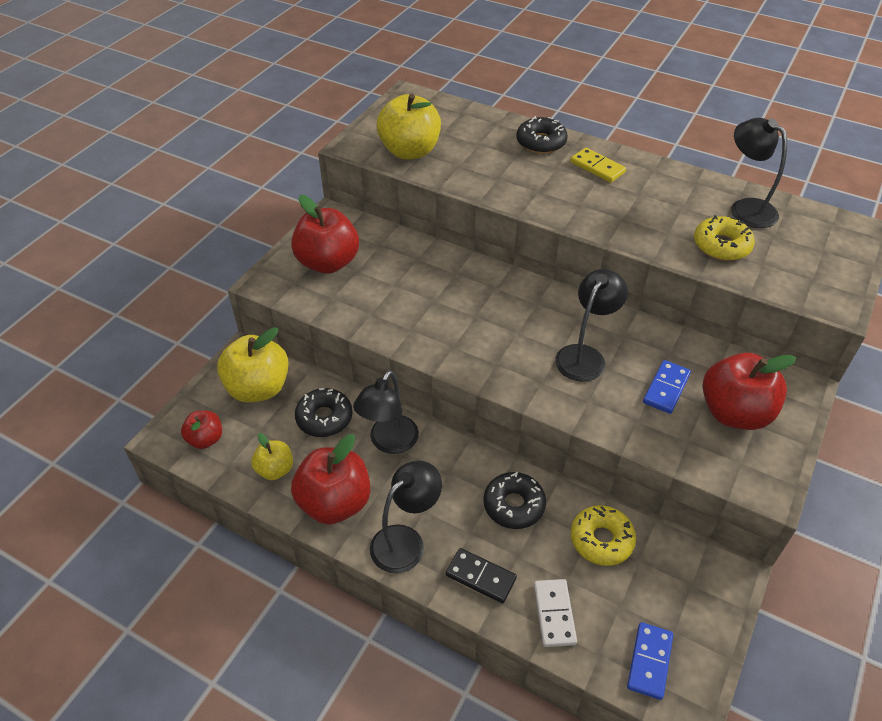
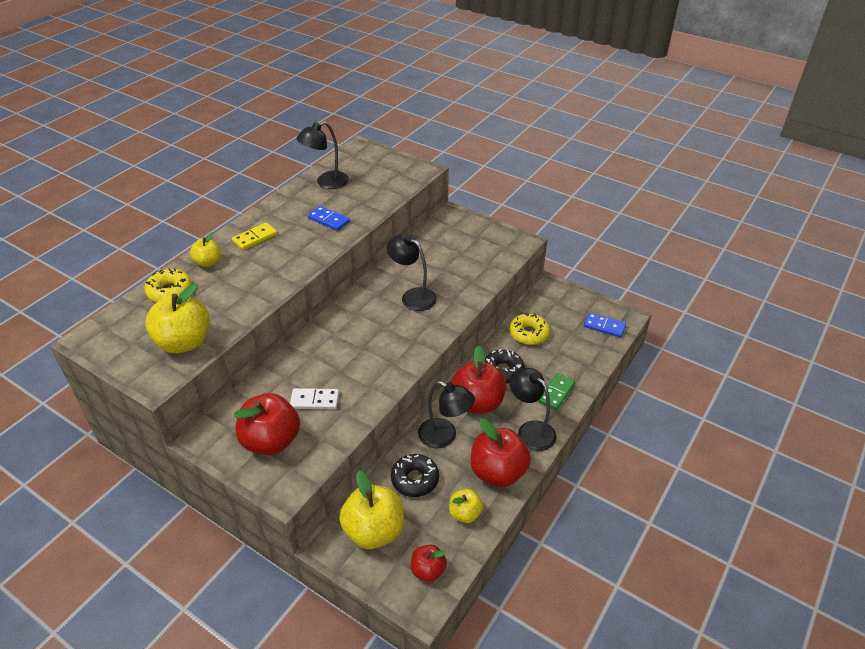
camera: 85 degrees left, 5 degrees down
(480, 577) = (556, 393): black domino -> green domino
(541, 142) = (208, 262): black donut -> yellow apple
(554, 614) = (579, 361): white domino -> white domino (314, 400)
(666, 388) = (446, 265): blue domino -> blue domino (328, 220)
(721, 245) = (361, 199): yellow donut -> yellow donut (170, 291)
(734, 412) = (468, 242): red apple -> red apple (477, 403)

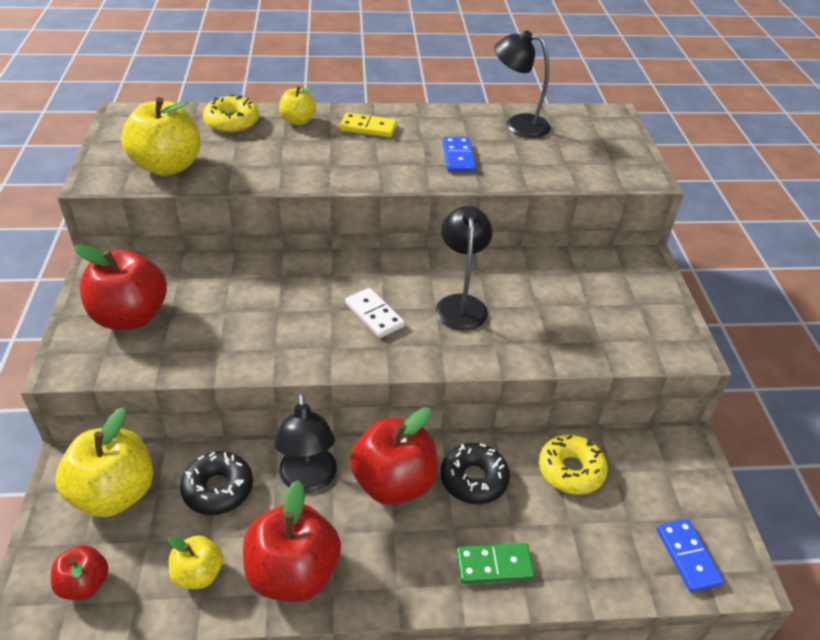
camera: 50 degrees right, 0 degrees up
(314, 400) = (216, 316): white domino -> white domino (374, 315)
(530, 430) = (397, 571): black lamp -> none

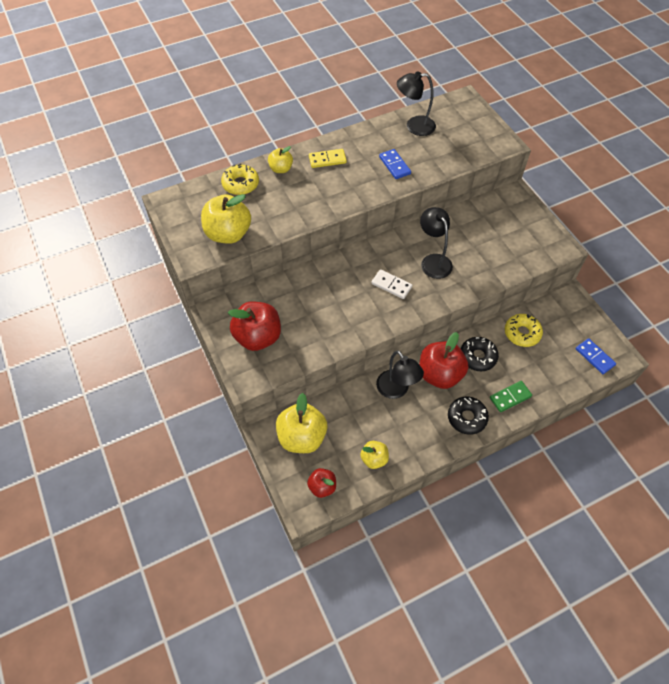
camera: 20 degrees left, 15 degrees up
(218, 489) = (353, 413): black donut -> black donut (467, 418)
(293, 573) = (419, 439): red apple -> none

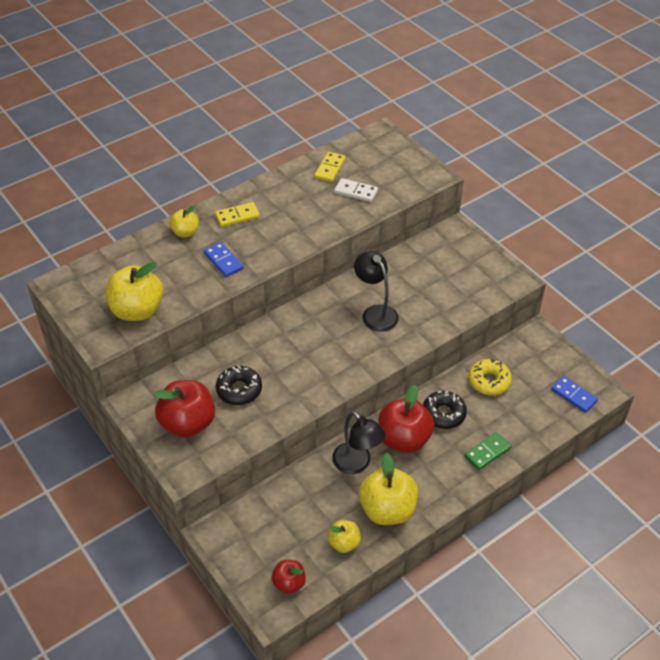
camera: 10 degrees left, 10 degrees down
(240, 184) = (141, 254): yellow donut -> none
(302, 437) = (256, 532): yellow apple -> yellow apple (387, 510)
(391, 285) = (332, 345): white domino -> white domino (356, 192)
(394, 165) = (315, 213): blue domino -> blue domino (223, 261)
(414, 126) = (330, 168): black lamp -> yellow domino
(467, 418) = (442, 482): black donut -> black donut (239, 390)

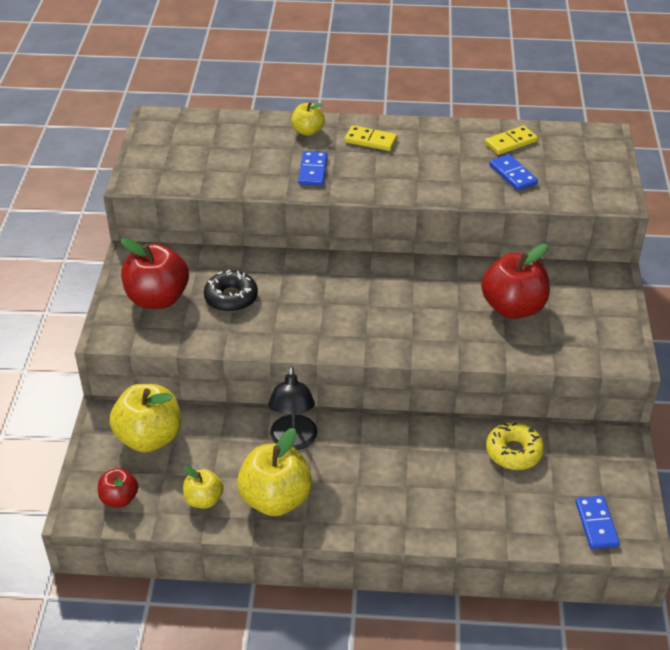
camera: 40 degrees right, 5 degrees down
(137, 310) = (193, 171): yellow apple -> yellow apple (149, 437)
(356, 192) = (513, 174): white domino -> blue domino
(375, 313) = (435, 305): black lamp -> none
(404, 439) = (363, 449): red apple -> red apple (513, 308)
(443, 414) = (429, 452): black donut -> none
(487, 452) = (435, 515): green domino -> none

